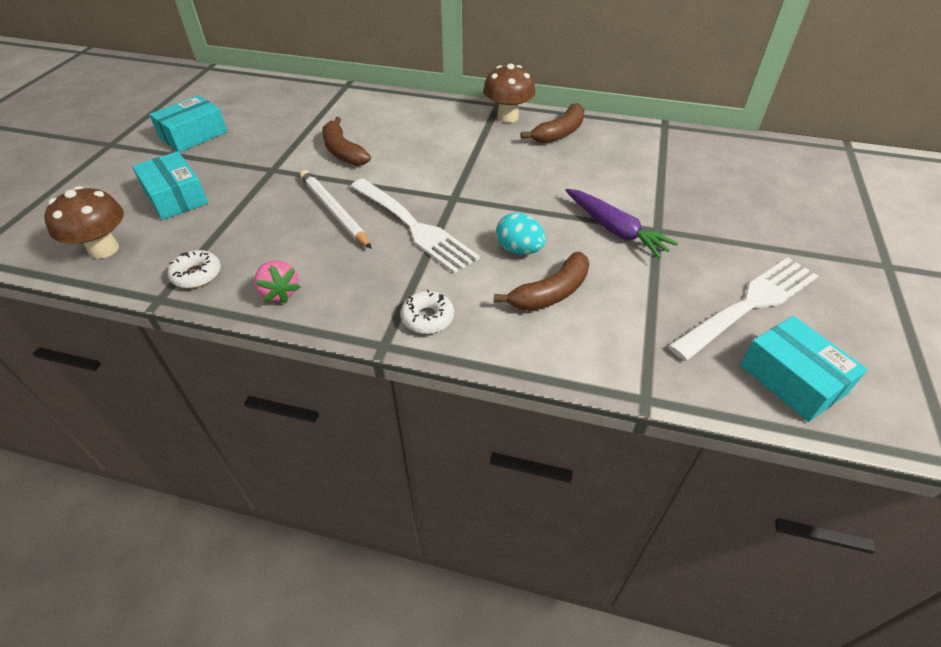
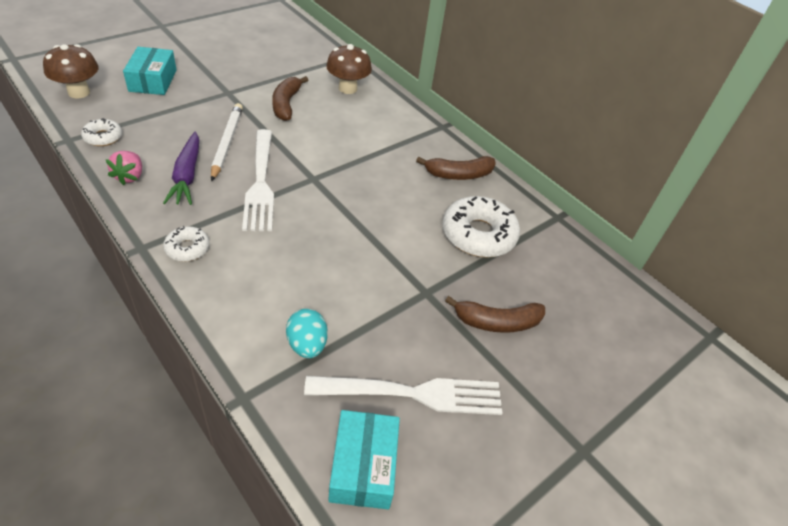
camera: 30 degrees right, 0 degrees up
(193, 135) = (213, 43): turquoise box -> none
(507, 117) = (436, 140): brown mushroom -> brown mushroom (347, 88)
(519, 250) = (305, 242): turquoise egg -> turquoise egg (307, 345)
(550, 293) = (284, 285): brown banana -> brown banana (497, 322)
(615, 230) = (393, 272): purple carrot -> purple carrot (187, 175)
(633, 167) = (478, 235): none -> white donut

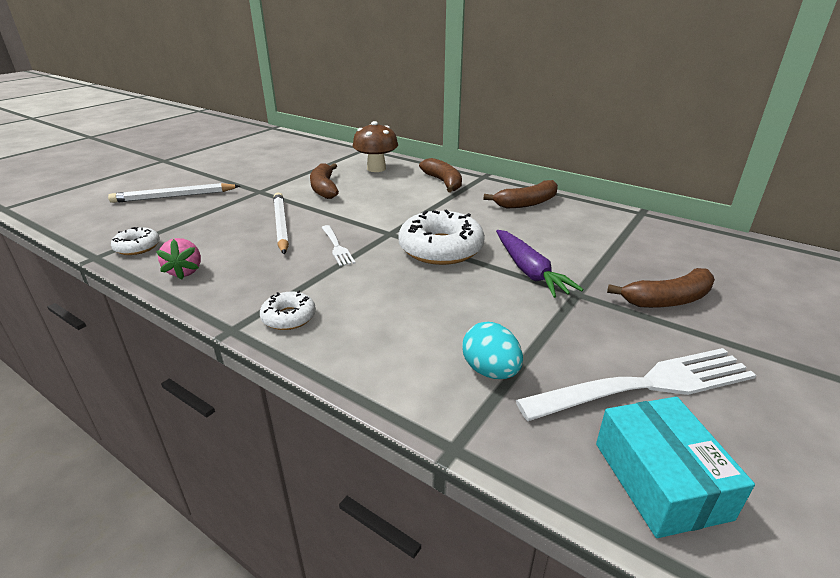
camera: 10 degrees left, 15 degrees down
(79, 92) = (93, 219): brown mushroom -> none
(153, 80) = (174, 196): turquoise box -> white pencil
(187, 175) = (252, 258): purple carrot -> purple carrot (529, 271)
(260, 182) = (336, 246): white fork -> white fork, size x0.50
(399, 125) = (443, 182): none -> brown banana
(478, 235) = (584, 239): white donut -> white donut (441, 248)

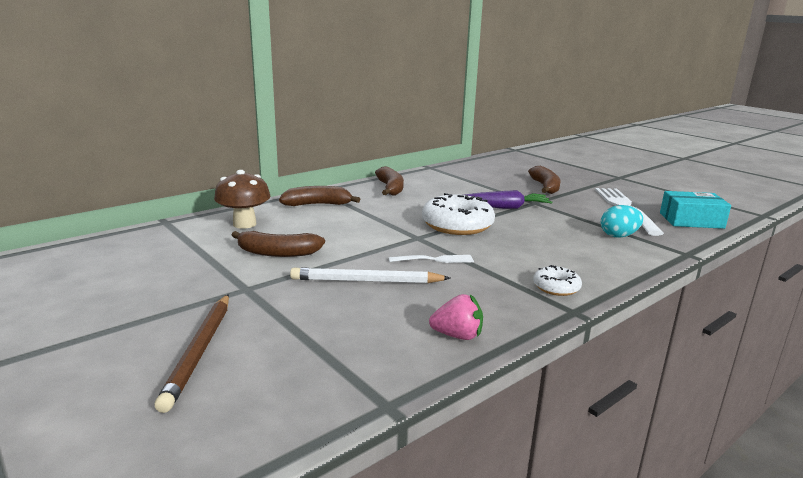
camera: 75 degrees left, 10 degrees down
(137, 247) = (373, 372): white donut -> none
(174, 196) = (199, 351): white pencil -> brown pencil

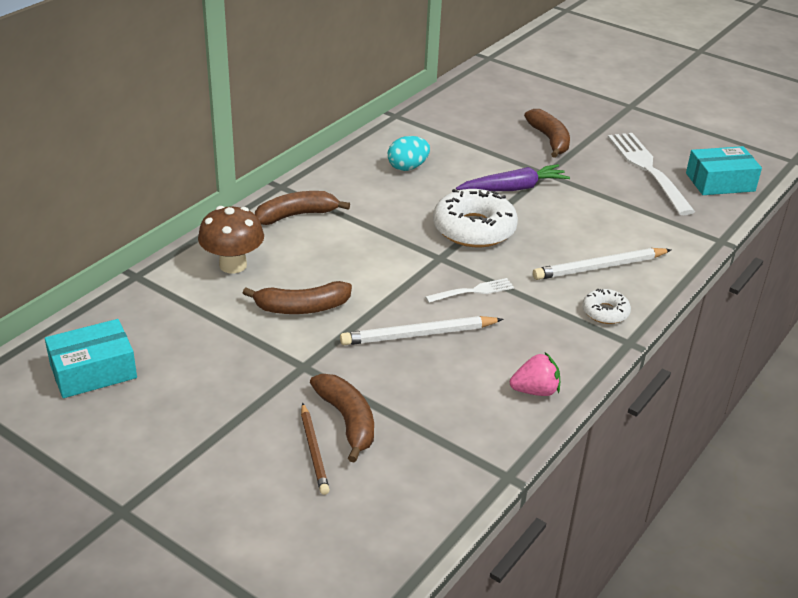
camera: 15 degrees left, 15 degrees up
(69, 269) = (93, 371): none -> turquoise box
(199, 351) = (314, 451): brown pencil -> brown pencil, size x0.66
(390, 188) = (367, 169): brown banana -> brown banana (347, 421)
(561, 258) = (599, 267): none -> white pencil
(619, 236) = (649, 221): turquoise egg -> turquoise egg (407, 167)

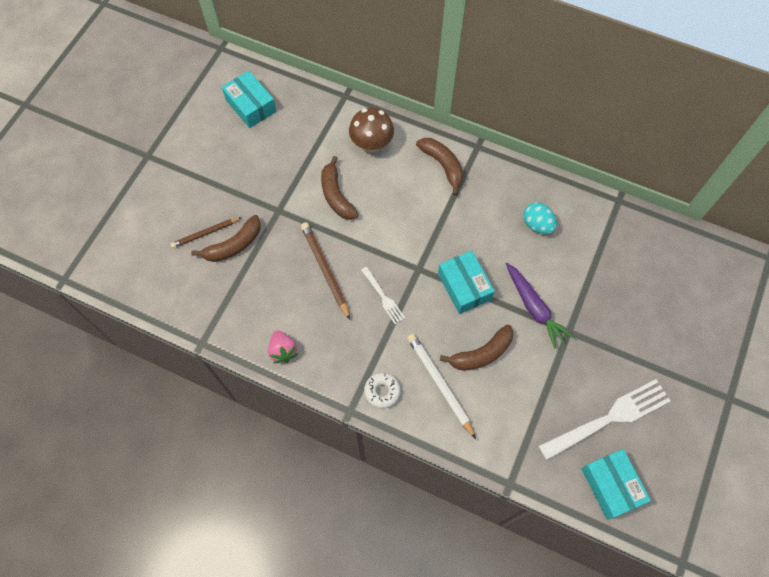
camera: 80 degrees right, 30 degrees up
(418, 335) = (325, 270): white pencil -> brown pencil
(474, 229) = (464, 286): white donut -> turquoise box
(549, 140) = (628, 329): brown banana -> brown banana (481, 354)

